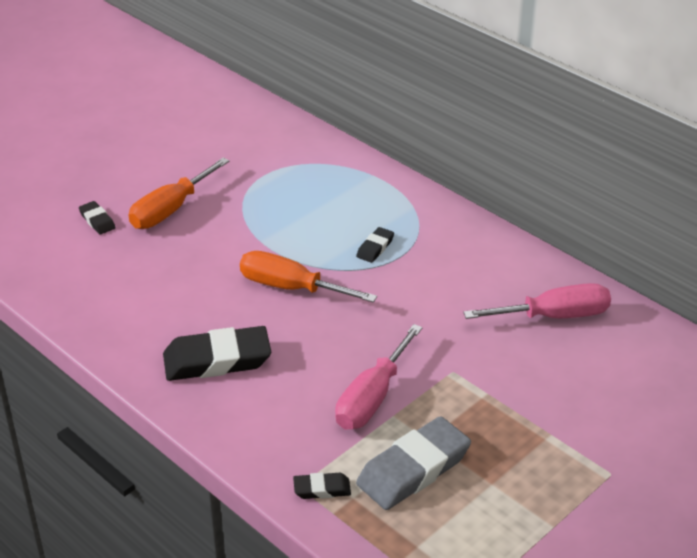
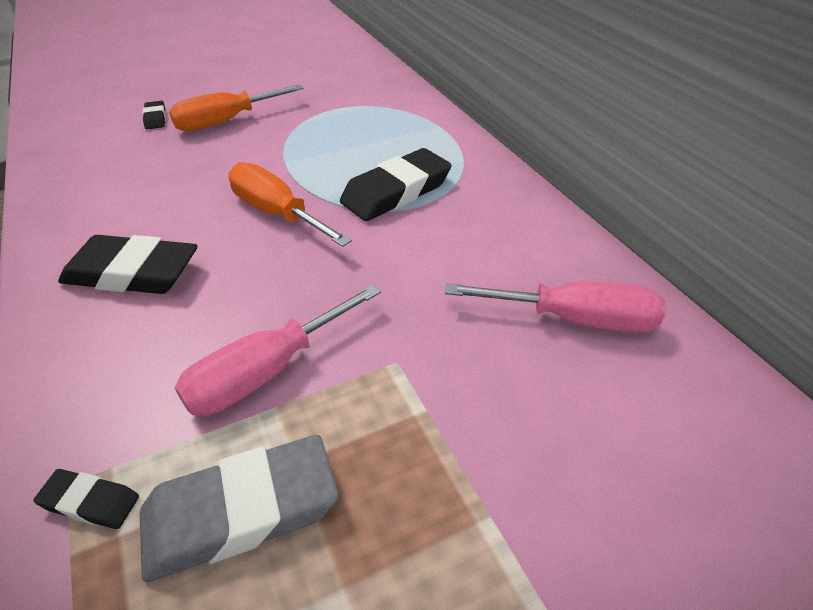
camera: 20 degrees right, 5 degrees up
(375, 248) = (396, 192): black eraser -> black eraser, size x2.08

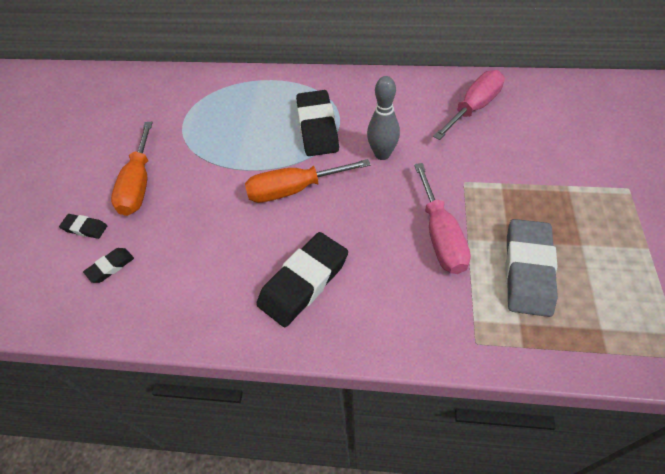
camera: 55 degrees left, 10 degrees up
(90, 502) = (493, 333): black eraser -> black eraser (110, 267)
(390, 260) = (382, 154): none -> grey bowling pin

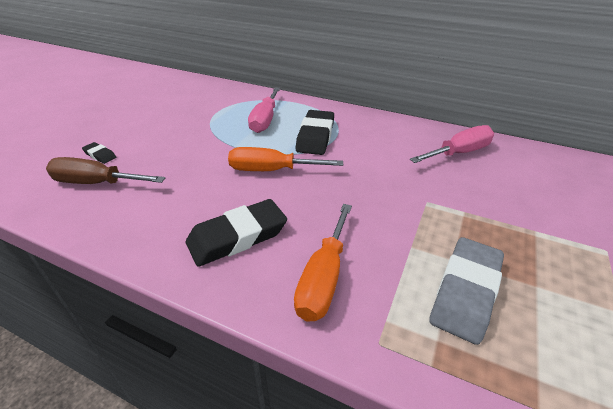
camera: 15 degrees right, 15 degrees down
(110, 267) = (96, 183): black eraser -> brown screwdriver
(139, 184) = (158, 139): orange screwdriver -> orange screwdriver (323, 278)
(382, 154) = (360, 165): grey bowling pin -> none
(440, 236) = (384, 236): pink screwdriver -> pink screwdriver (265, 120)

